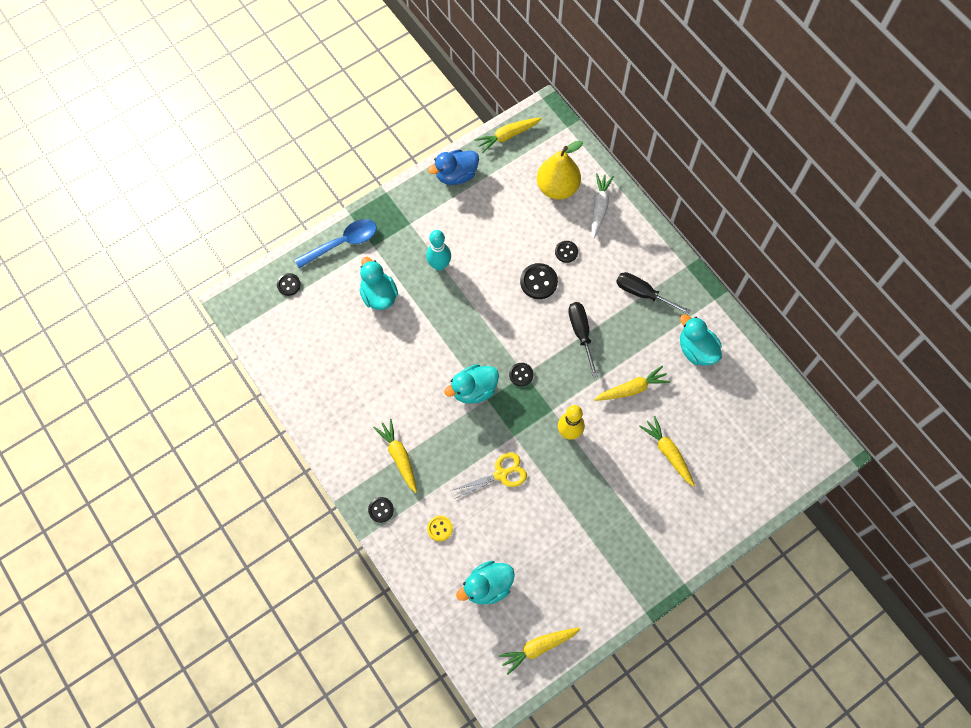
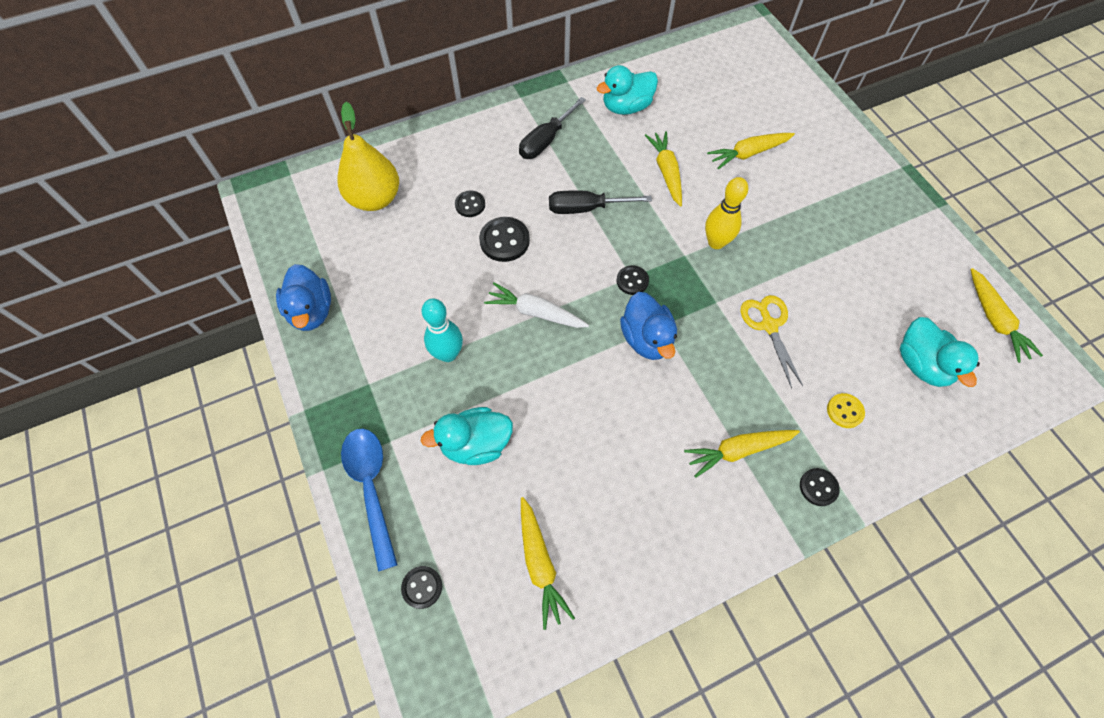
camera: 80 degrees left, 5 degrees down
(474, 390) = (646, 339): turquoise duck -> blue duck
(507, 136) = (275, 240): yellow carrot -> yellow carrot (540, 564)
(599, 207) = (418, 161): white carrot -> white carrot (535, 312)

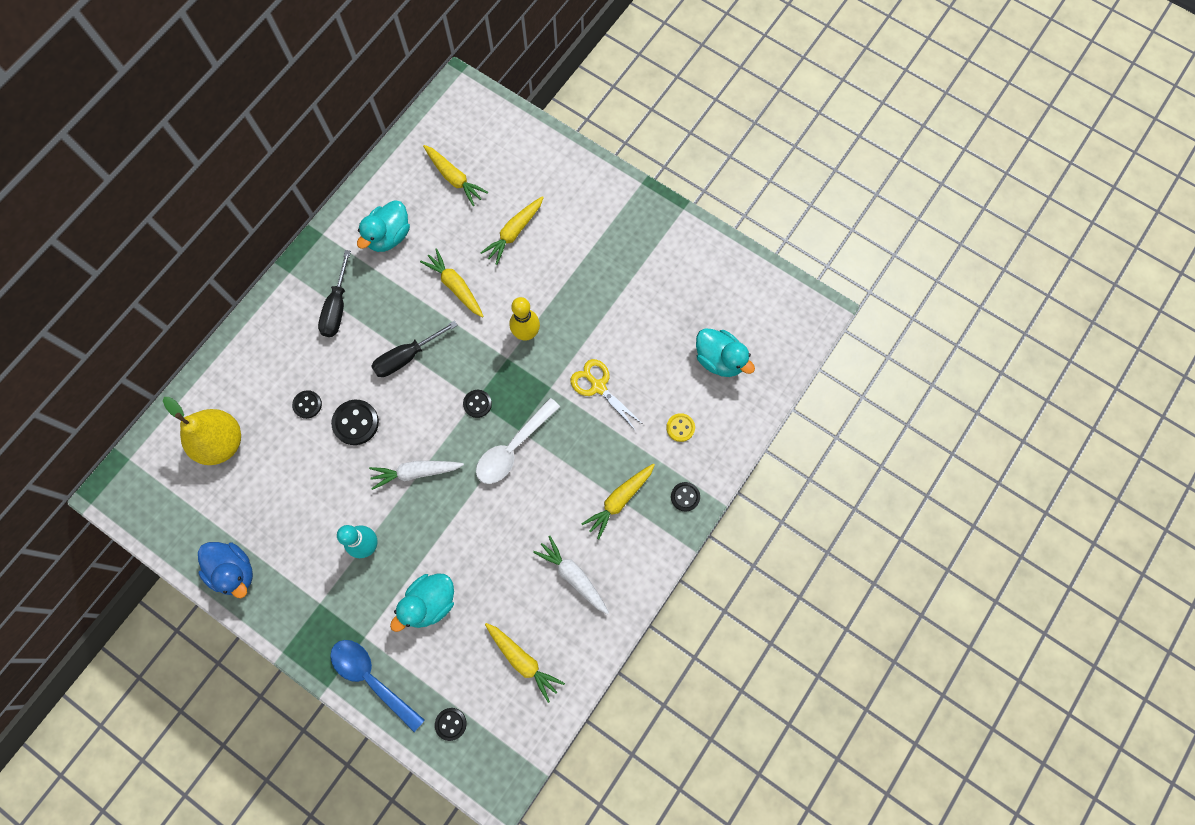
camera: 30 degrees left, 10 degrees up
(645, 503) = (573, 576): none -> white carrot
(646, 339) = (513, 448): blue duck -> white spoon
(994, 320) = (757, 293): yellow carrot -> yellow carrot (454, 178)

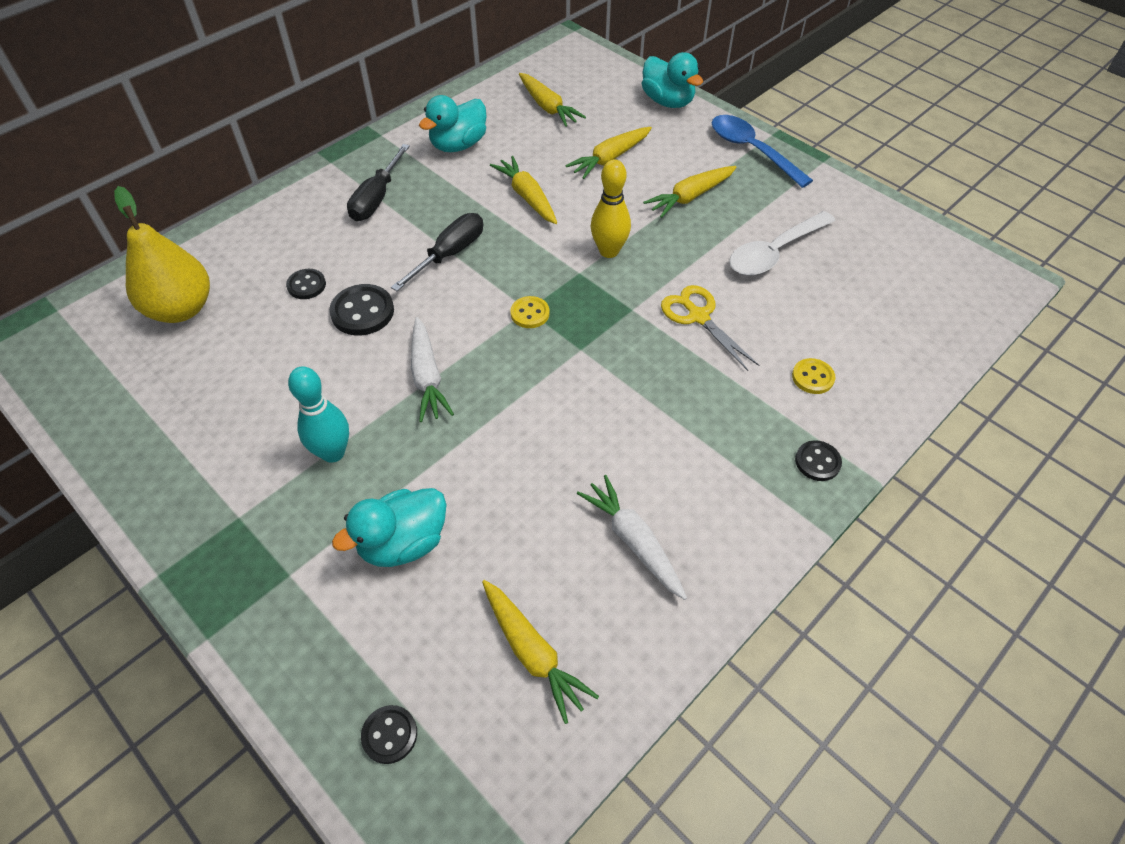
camera: 10 degrees right, 20 degrees down
(234, 571) = (133, 456): blue duck -> none
(372, 678) = (281, 638): blue spoon -> blue spoon (751, 150)
(407, 356) = (449, 254): black screwdriver -> black screwdriver turned 150 degrees clockwise
(416, 472) = (427, 377): white carrot -> white carrot turned 105 degrees counterclockwise
(477, 404) = (530, 313): black button -> yellow button
(513, 448) = (569, 368): white spoon -> white spoon (774, 252)
(619, 500) = (716, 452): yellow carrot -> yellow carrot (690, 197)
(719, 359) = (870, 310): turquoise duck -> turquoise duck (668, 101)

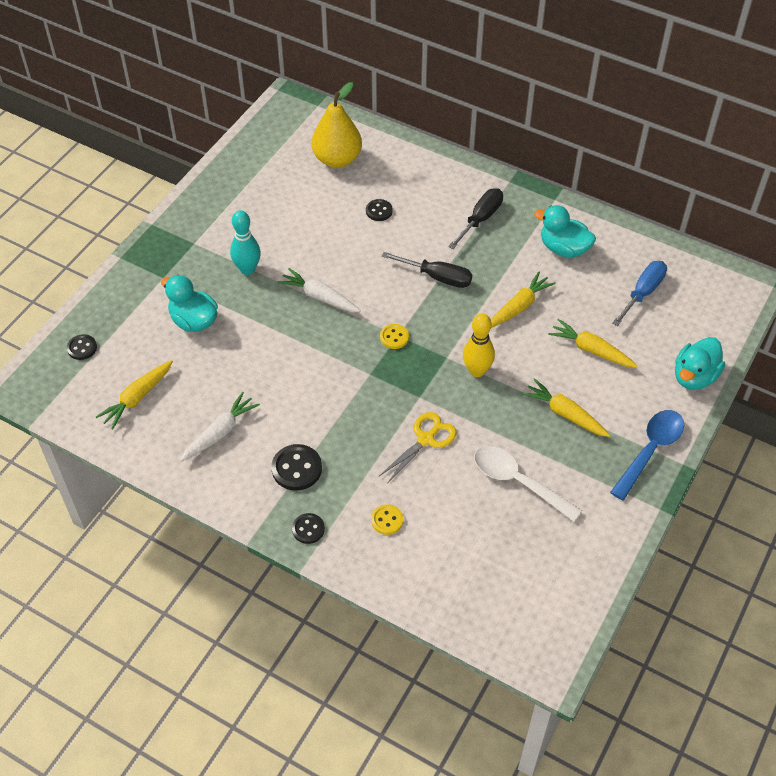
camera: 75 degrees right, 0 degrees up
(362, 312) = (365, 247): black button -> black button (296, 468)
(377, 198) = (480, 219): black screwdriver -> black screwdriver turned 120 degrees clockwise
(427, 377) = (319, 297): white carrot -> white carrot turned 60 degrees clockwise
(548, 107) = (642, 293): yellow carrot -> blue screwdriver

